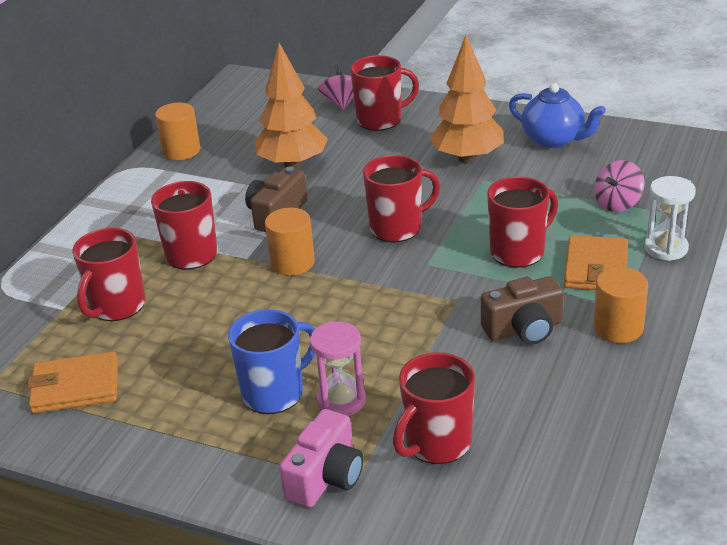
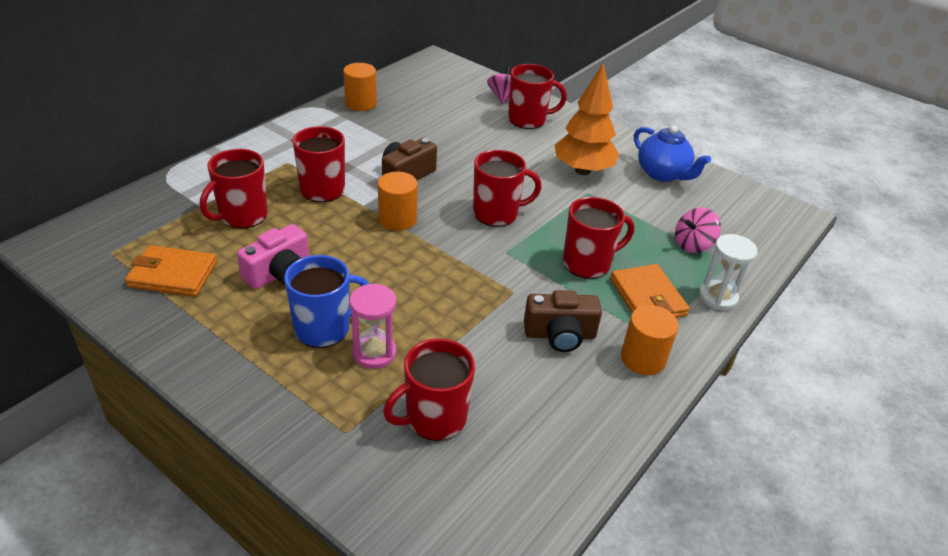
camera: 10 degrees right, 5 degrees up
(293, 164) = (440, 137): orange tree -> none
(326, 477) = (325, 420): pink camera -> pink camera (279, 273)
(595, 268) = (647, 297): orange wallet -> orange wallet turned 45 degrees counterclockwise

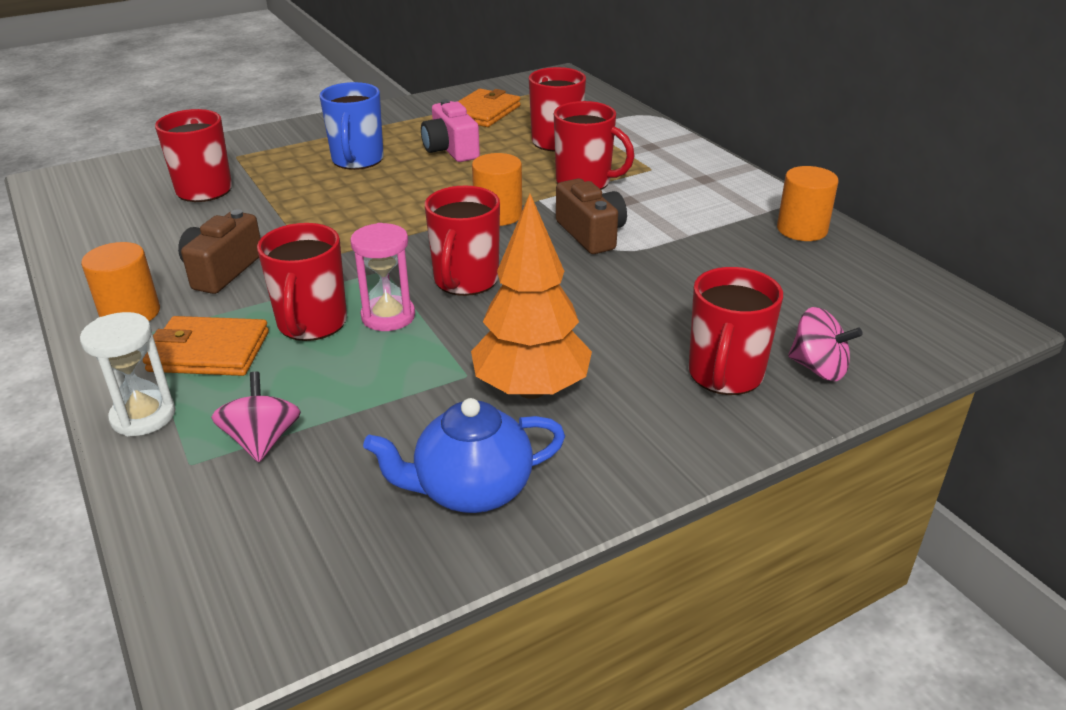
camera: 115 degrees right, 5 degrees down
(374, 353) = (305, 176): pink hourglass -> pink hourglass (388, 316)

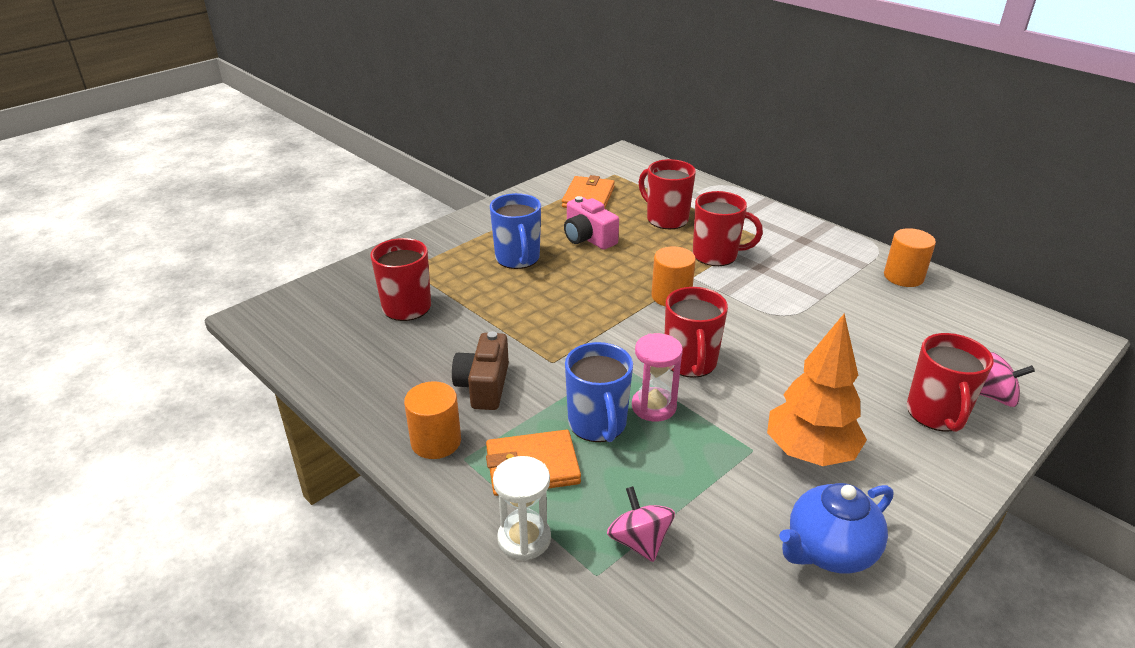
camera: 15 degrees left, 0 degrees up
(311, 324) = (597, 425): red mug -> blue mug
(591, 234) = (755, 304): brown camera -> none

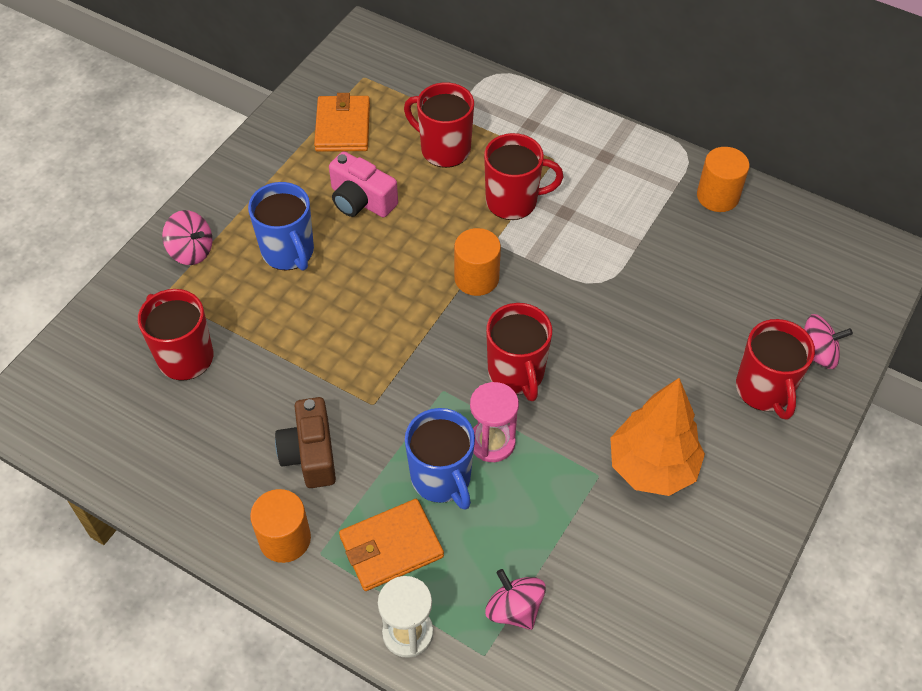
camera: 15 degrees left, 20 degrees up
(441, 247) = (191, 251): none -> pink spinning top
(829, 551) = (683, 577): blue teapot -> none

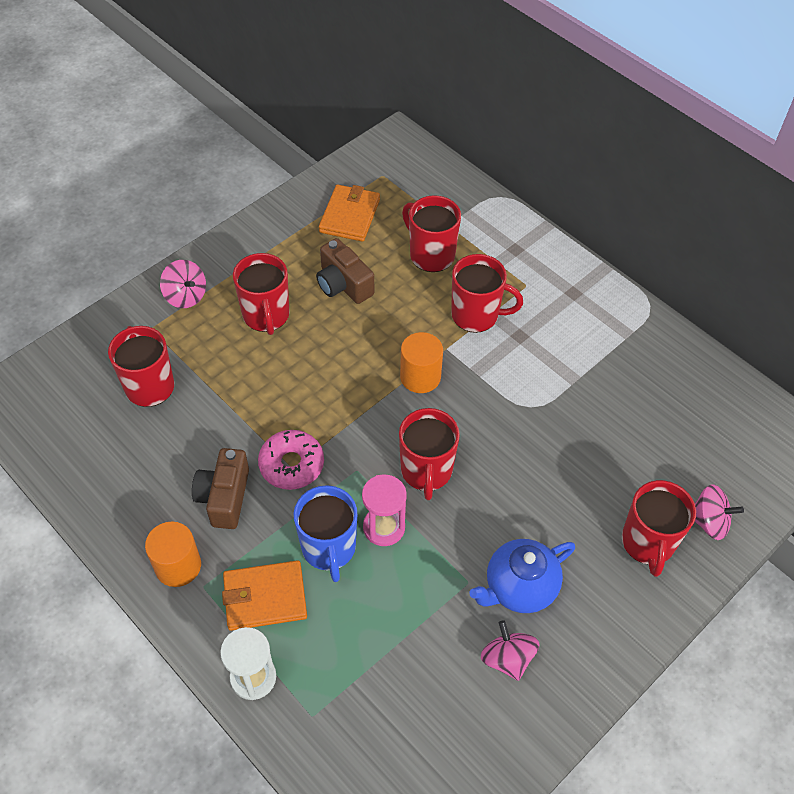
camera: 15 degrees right, 0 degrees up
(288, 252) = (266, 316): blue mug -> red mug
(361, 200) = (343, 284): pink camera -> brown camera
(371, 402) = (291, 464): none -> pink donut
(514, 609) = (352, 682): pink spinning top -> pink spinning top (507, 658)
(652, 467) = (519, 588): orange tree -> blue teapot
(717, 196) = (665, 353): orange cylinder -> none

